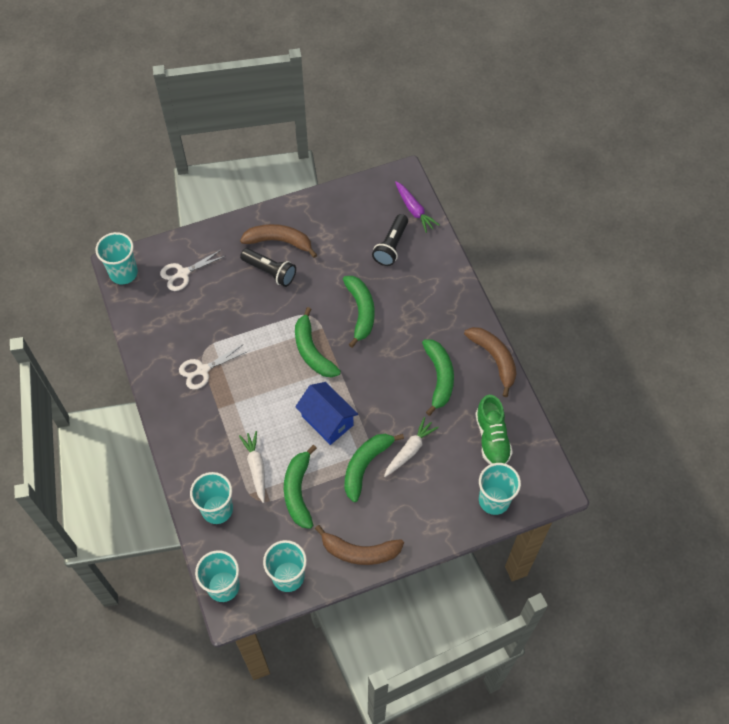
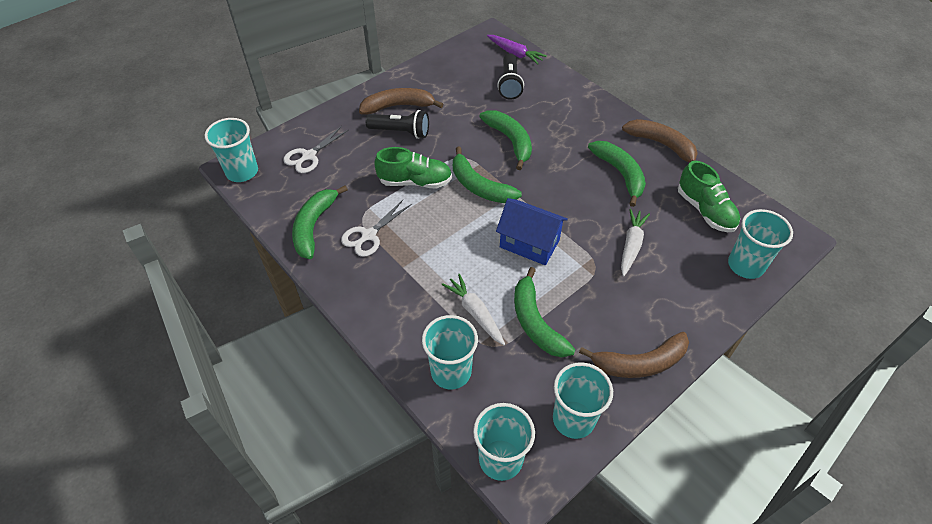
camera: 20 degrees left, 10 degrees down
(260, 329) = (415, 182): none -> green shoe
(365, 466) = (594, 274): green banana -> green banana (314, 226)

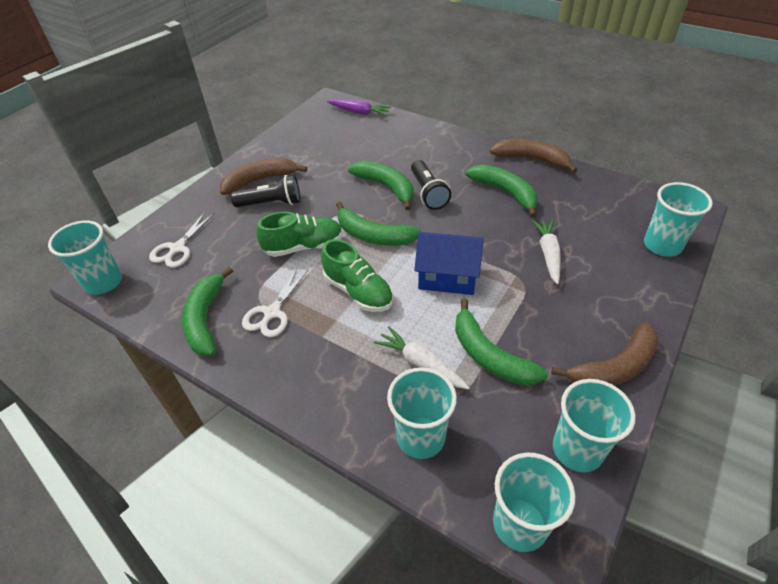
camera: 15 degrees left, 5 degrees down
(509, 84) = (365, 138): black flashlight -> black flashlight (428, 193)
(705, 210) = (599, 206): green shoe -> green shoe (358, 291)

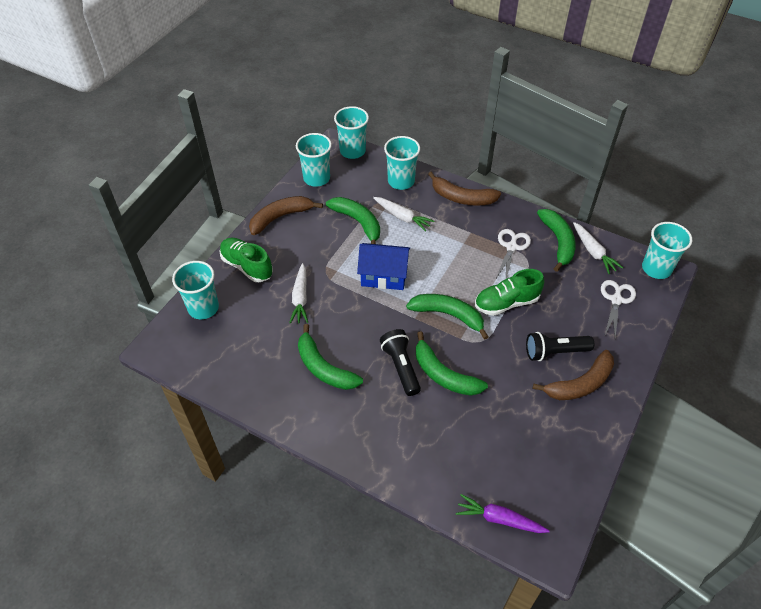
camera: 175 degrees right, 5 degrees up
(167, 304) = (593, 252): none -> white carrot
(358, 291) = (452, 264): green shoe -> green shoe (247, 266)
(531, 159) = (287, 419): brown banana -> brown banana (462, 198)

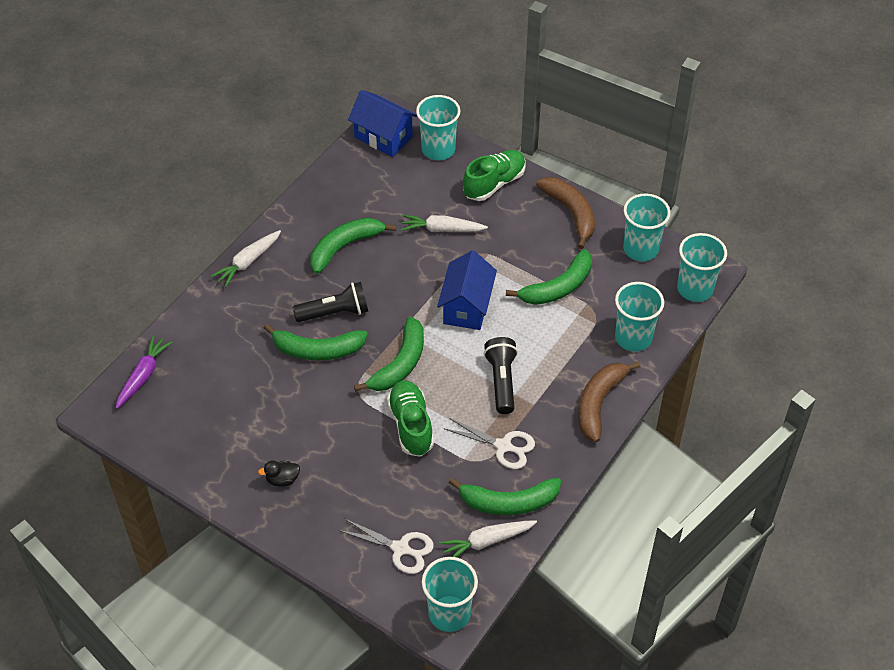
camera: 95 degrees right, 0 degrees up
(183, 351) = (383, 137): none -> blue house
(402, 217) = (565, 333): white carrot -> white carrot (248, 262)
(444, 375) = (318, 350): green banana -> green banana turned 135 degrees counterclockwise
(555, 352) = (331, 463): black flashlight -> black flashlight (501, 381)
(580, 384) = (282, 479): brown banana -> black duck

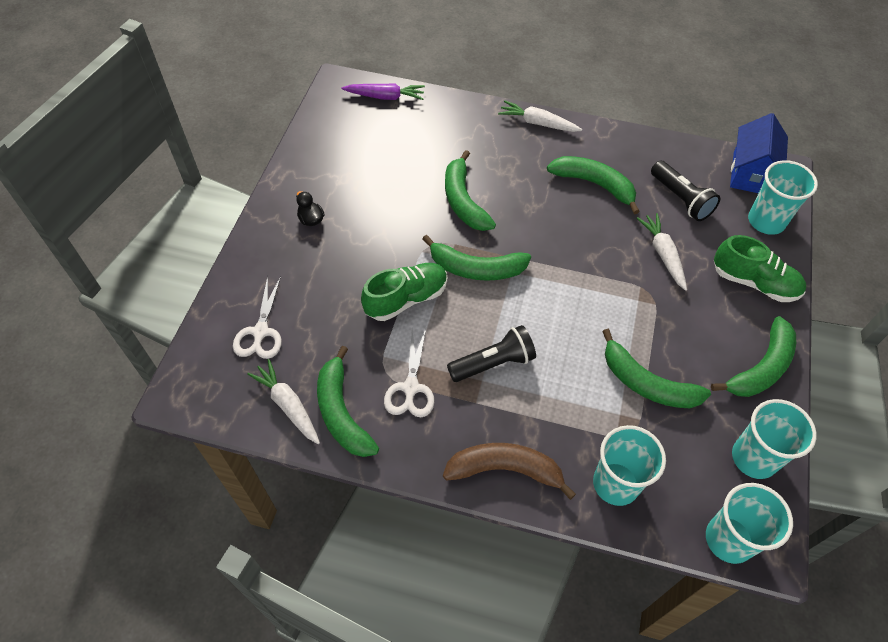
camera: 70 degrees right, 5 degrees up
(334, 313) = (512, 200): black flashlight -> black flashlight (681, 199)
(449, 613) = (196, 395): turquoise cup -> none
(467, 307) = (574, 304): blue house -> none
(571, 213) = (761, 367): brown banana -> green banana

